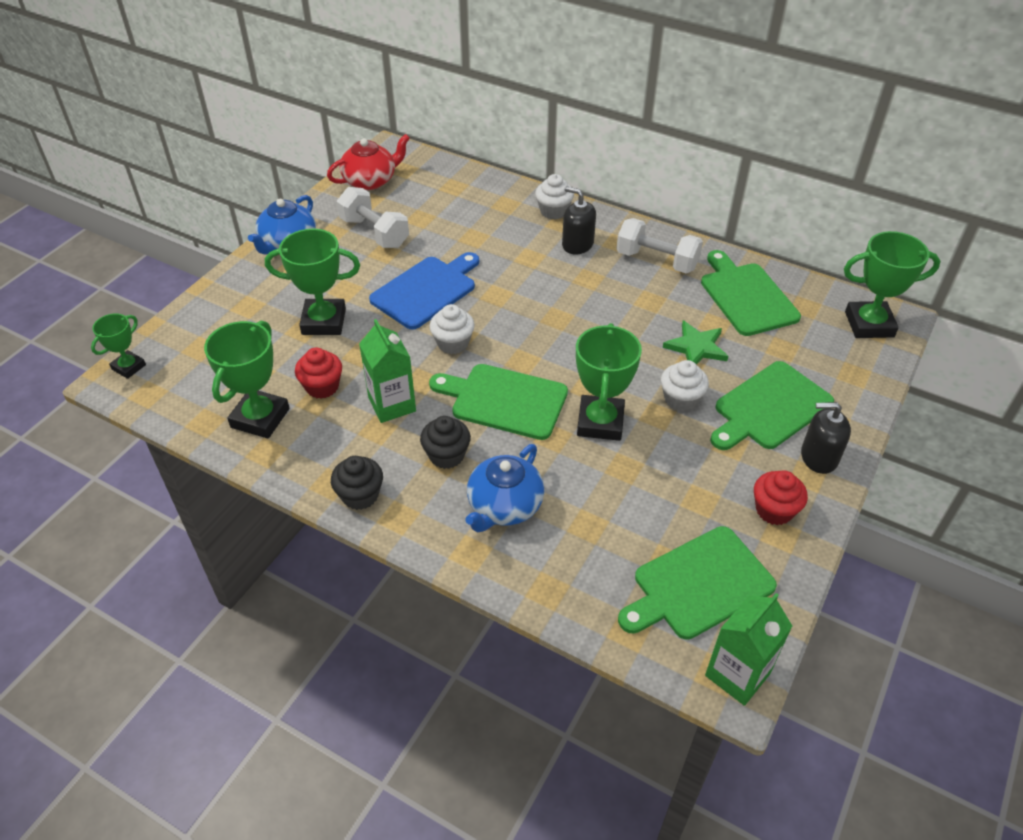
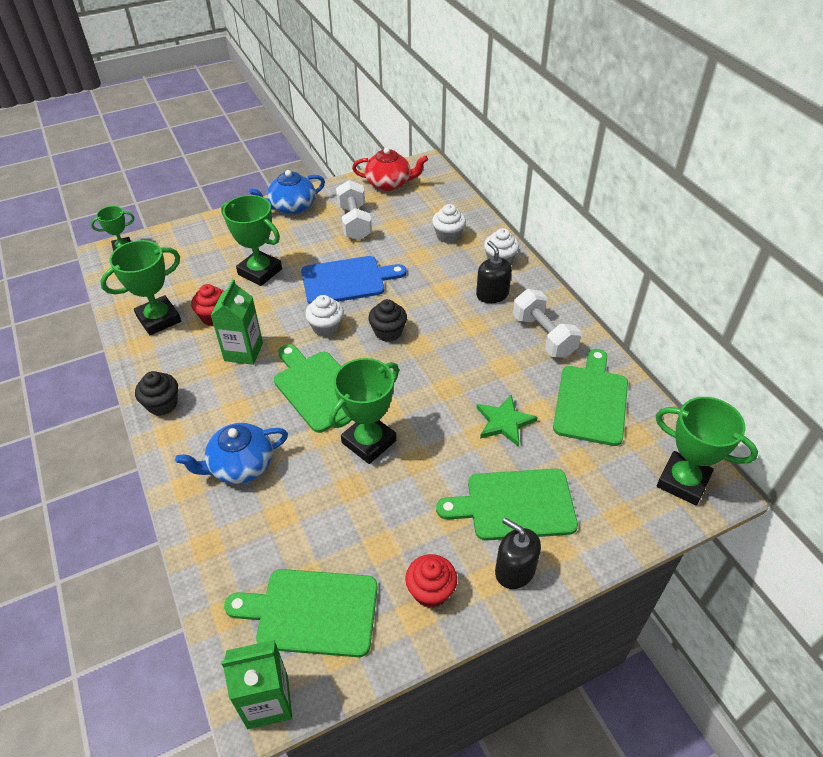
camera: 35 degrees right, 0 degrees up
(446, 455) = (241, 407): black cupcake -> black cupcake (388, 332)
(681, 399) = (448, 457): white cupcake -> white cupcake (448, 236)

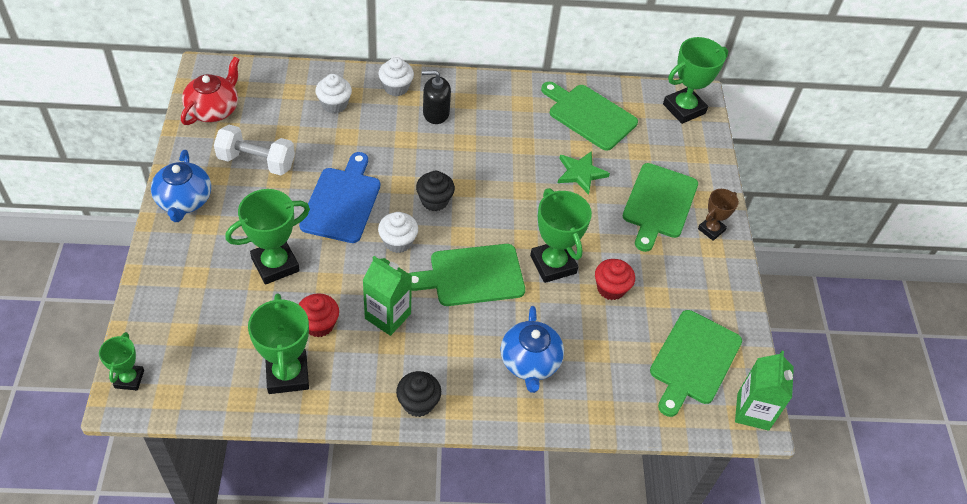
camera: 70 degrees left, 5 degrees up
(431, 591) = (707, 283): red cupcake -> red cupcake (611, 288)
(515, 570) = (711, 229): black soap dispenser -> brown trophy
(543, 336) = (506, 107): white dumbbell -> none

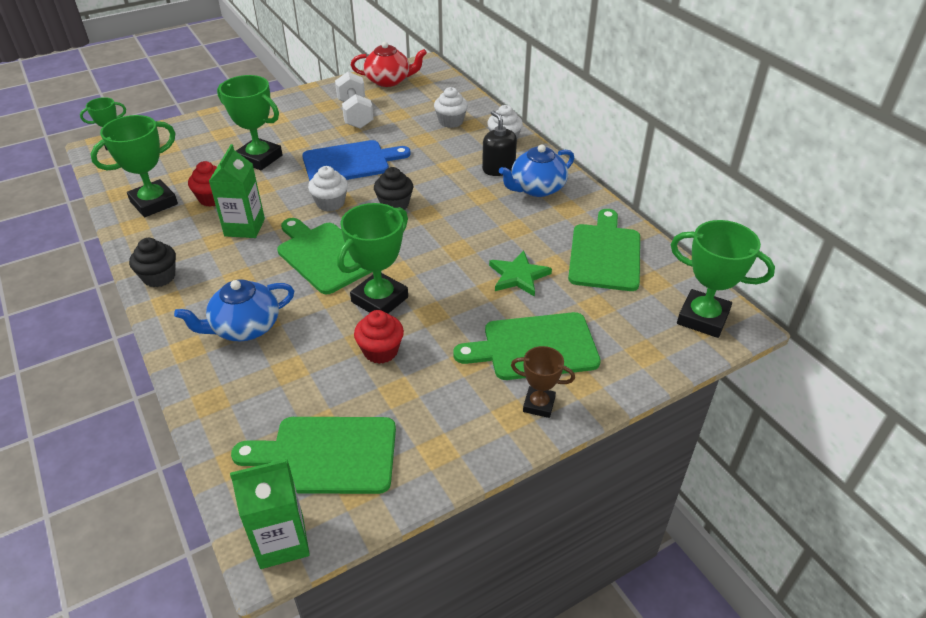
camera: 65 degrees right, 10 degrees down
(184, 201) = (290, 103): blue teapot -> blue teapot (537, 188)

